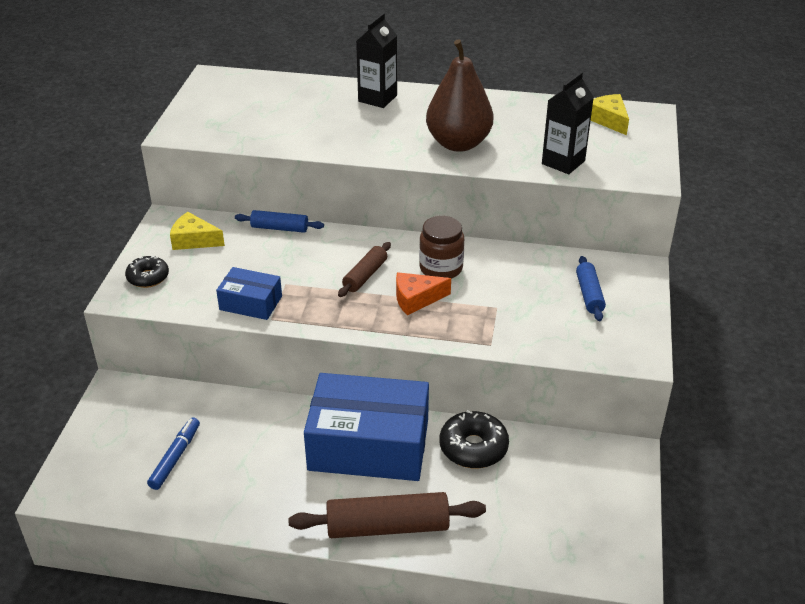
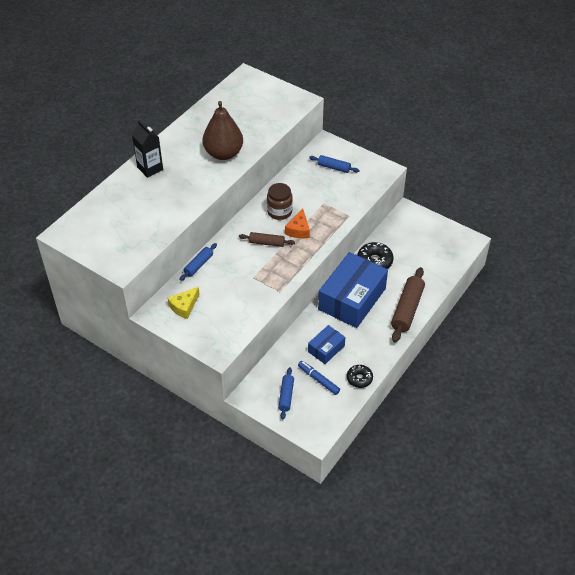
camera: 65 degrees left, 10 degrees up
(128, 430) = (286, 396): none -> blue rolling pin
(148, 277) = (208, 336): black donut -> black donut (359, 378)
(251, 303) = (261, 296): blue box -> blue box (326, 349)
(365, 275) = (266, 243): brown rolling pin -> brown rolling pin turned 45 degrees counterclockwise
(563, 162) = (269, 123): black carton -> none
(608, 120) = (241, 91): yellow cheese -> none

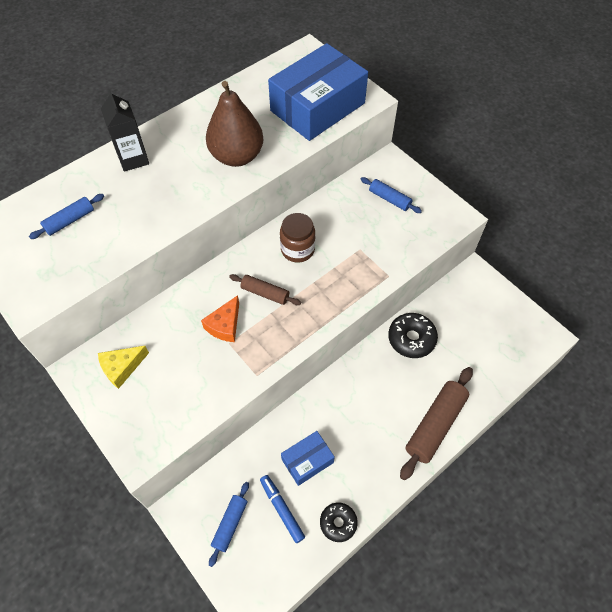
camera: 15 degrees right, 10 degrees up
(198, 265) = (165, 307): blue rolling pin -> blue rolling pin (70, 220)
(298, 230) = (314, 282): orange cheese -> orange cheese (225, 325)
(352, 299) = (365, 390): blue box -> blue box (317, 107)

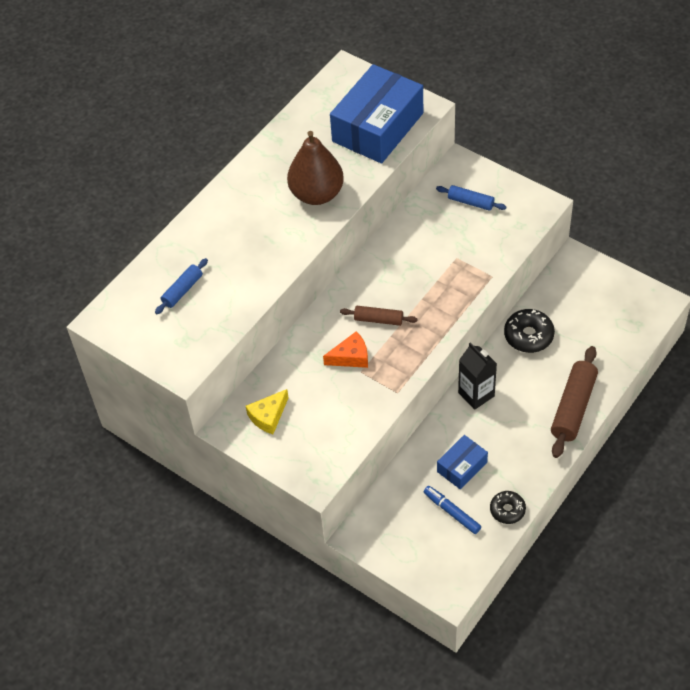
camera: 10 degrees left, 5 degrees down
(133, 159) = (216, 219): black carton -> black carton (476, 394)
(225, 325) = (351, 357): orange cheese -> orange cheese turned 120 degrees counterclockwise
(230, 524) = (408, 536): blue rolling pin -> none
(297, 249) = (395, 272): brown jar -> none

